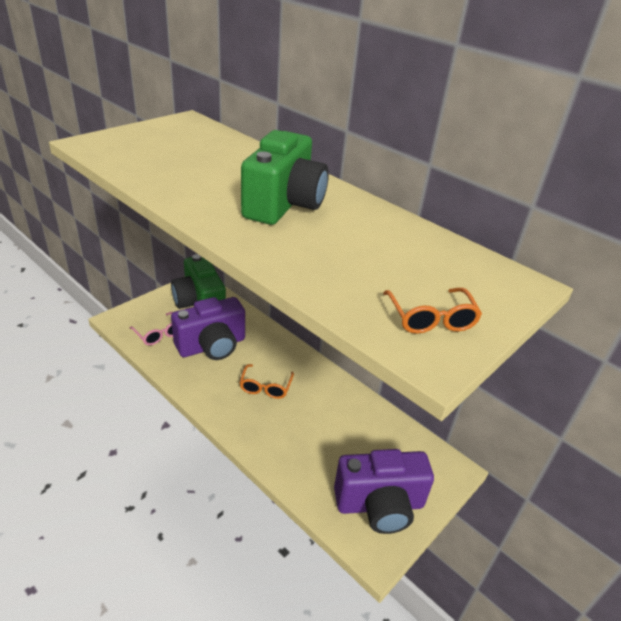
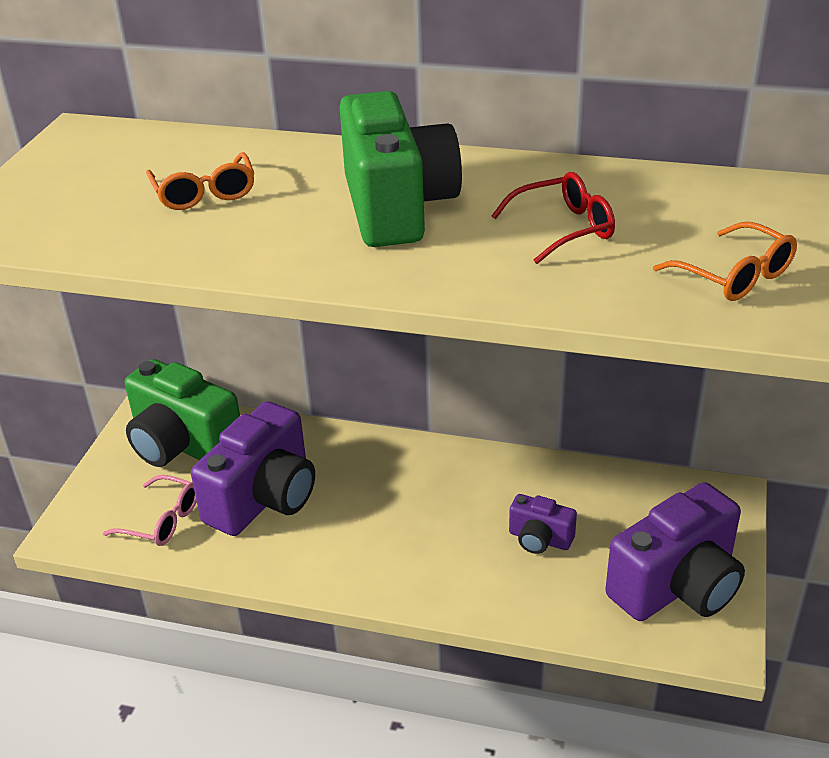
camera: 25 degrees left, 0 degrees up
(265, 387) = (399, 516): orange glasses -> orange glasses (204, 193)
(326, 437) = (539, 539): none -> purple camera
(360, 250) = (564, 228): none -> red glasses

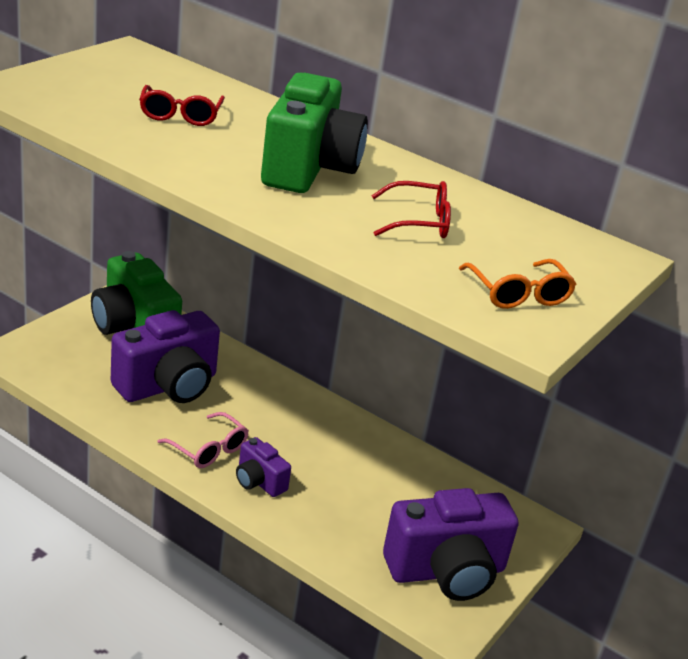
camera: 15 degrees right, 5 degrees down
(162, 521) = (84, 372): pink glasses -> pink glasses (209, 449)
(204, 193) = (180, 115): orange glasses -> red glasses
(539, 539) = (359, 496): purple camera -> purple camera (259, 481)

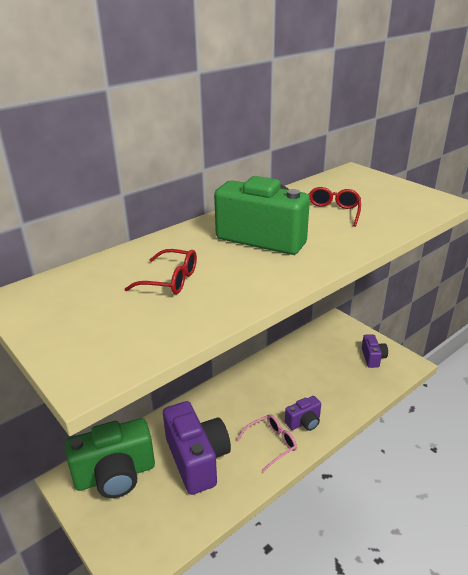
camera: 70 degrees left, 0 degrees up
(446, 571) = (373, 358): purple camera -> purple camera, size x0.49
(518, 294) = (405, 198): orange glasses -> none

